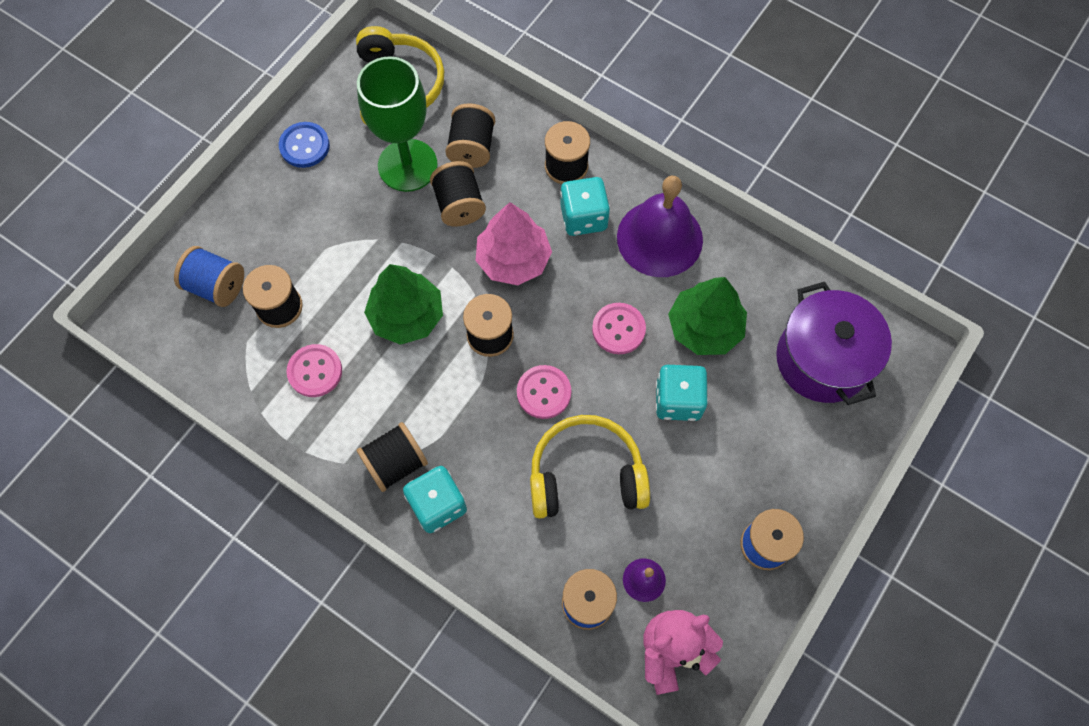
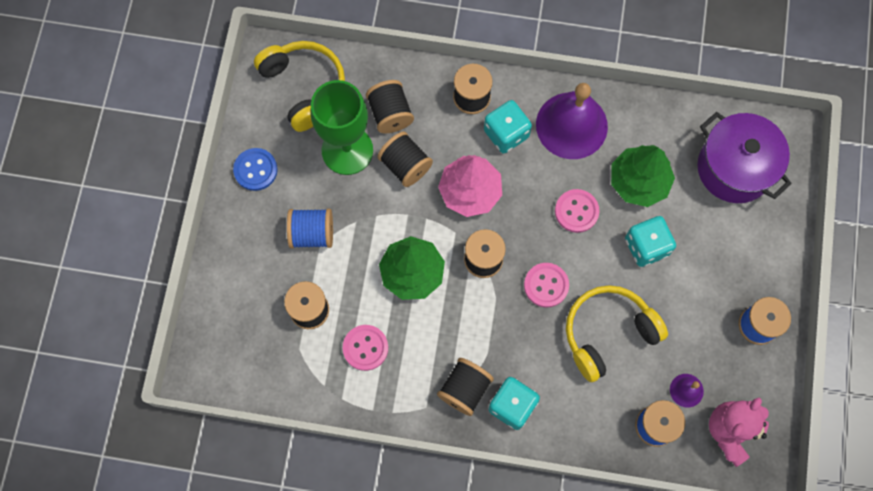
camera: 25 degrees left, 5 degrees up
(216, 286) = (250, 316): blue spool -> blue spool (312, 233)

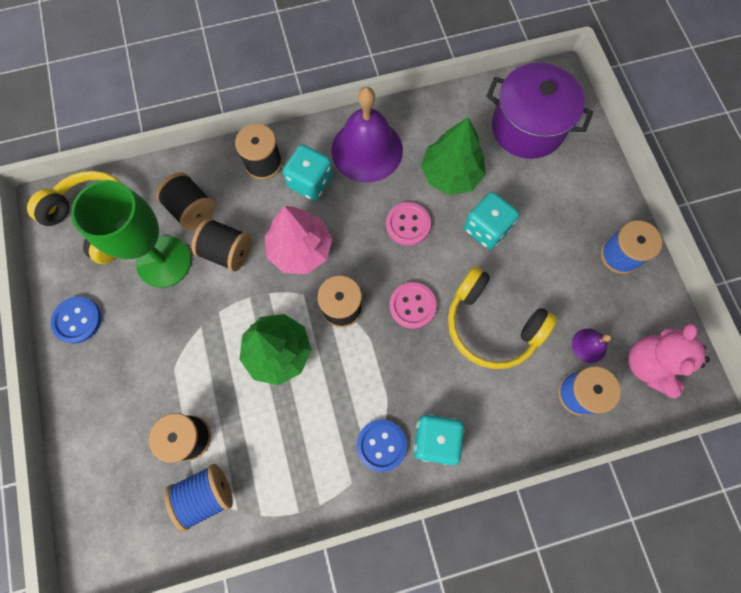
camera: 25 degrees left, 0 degrees up
(312, 233) = (161, 358): blue spool -> blue spool (206, 494)
(365, 348) = (263, 450): pink button -> none
(464, 389) = (381, 445): black spool -> blue button
(608, 333) = (491, 325): yellow headphones -> yellow headphones turned 90 degrees counterclockwise

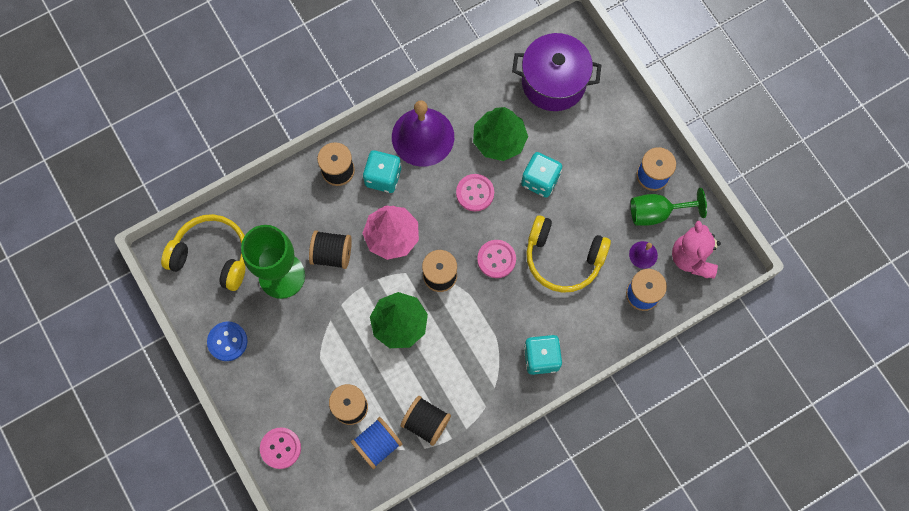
camera: 15 degrees left, 0 degrees up
(91, 466) = (280, 448): none -> pink button
(192, 210) = (290, 226): black spool -> black spool (426, 422)
(381, 445) = (501, 373): blue button -> none
(615, 300) = (656, 213): none -> green goblet

